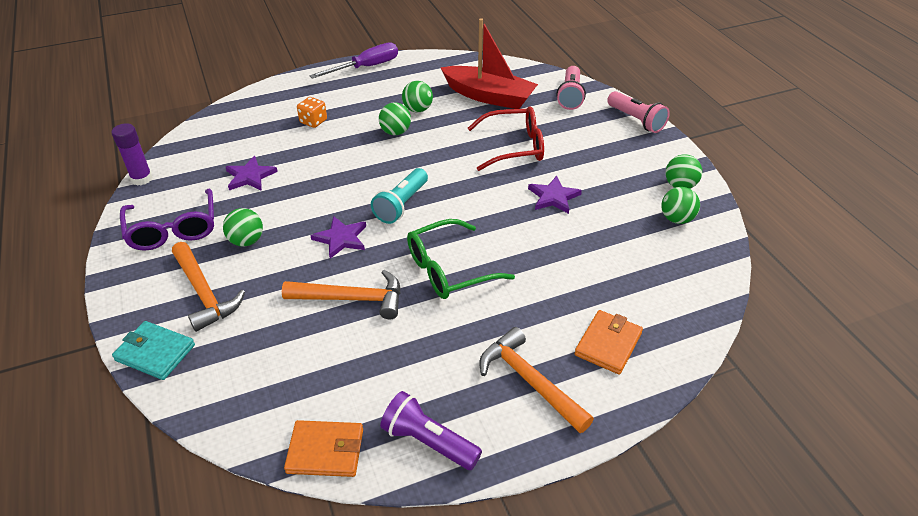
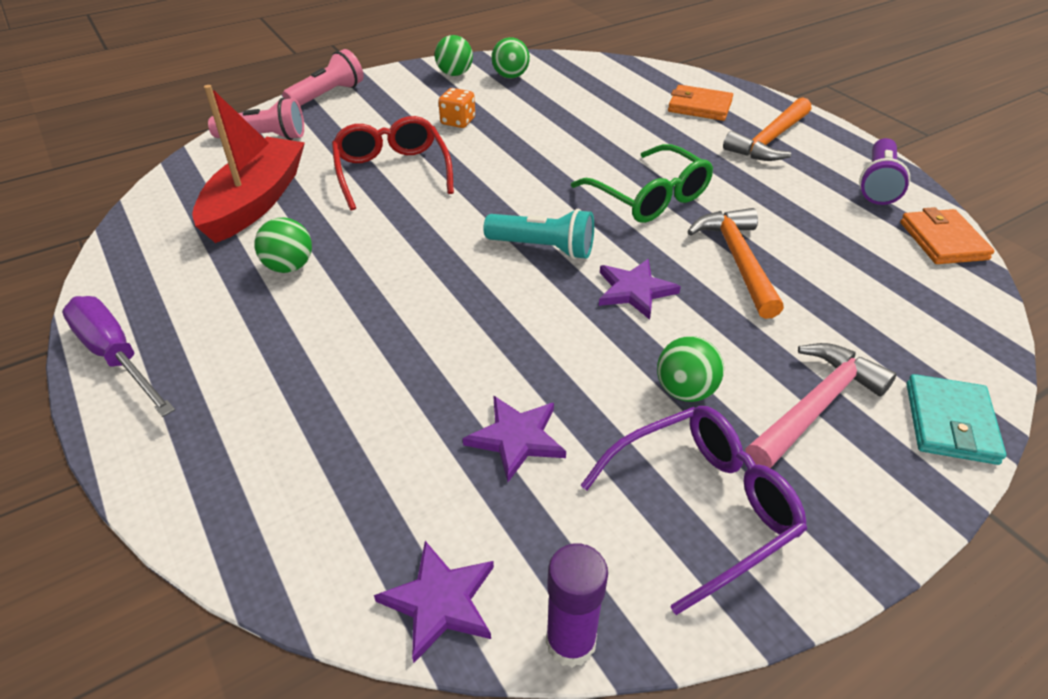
camera: 100 degrees left, 0 degrees up
(204, 293) = (815, 406): orange hammer -> pink hammer
(313, 121) = (323, 391): orange dice -> orange dice (458, 121)
(395, 132) = (359, 281): green ball -> none
(553, 197) = (493, 140): purple star -> purple star (440, 601)

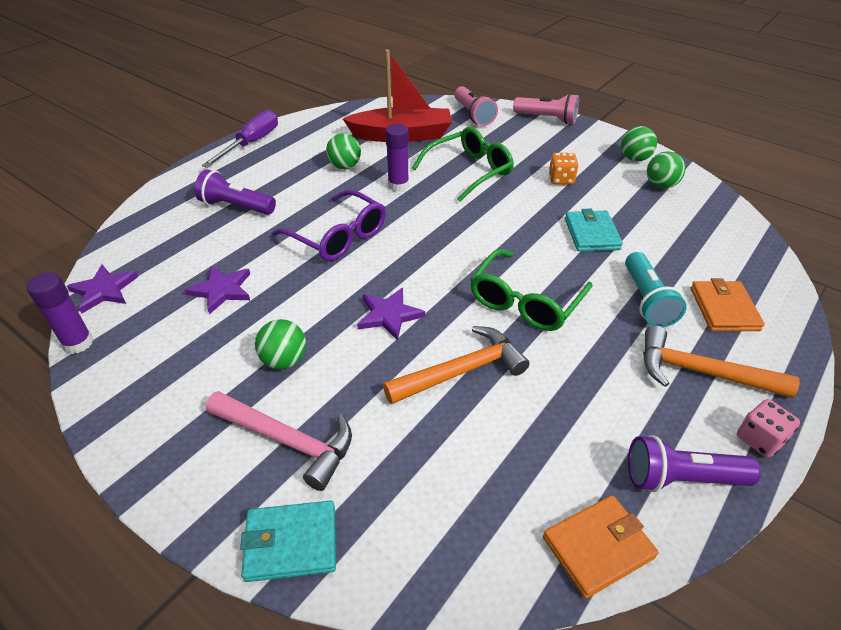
camera: 70 degrees right, 0 degrees up
(305, 398) = (236, 206): none -> purple flashlight
(378, 230) = (398, 185): none -> purple glue stick
(392, 172) = (469, 171): red glasses -> green glasses
(543, 248) = (418, 259): turquoise flashlight -> turquoise flashlight (646, 300)
(564, 133) = (591, 234): none -> turquoise wallet
(703, 506) = (177, 385): purple glasses -> purple glasses (338, 236)
(842, 141) = (759, 439): none -> pink dice

